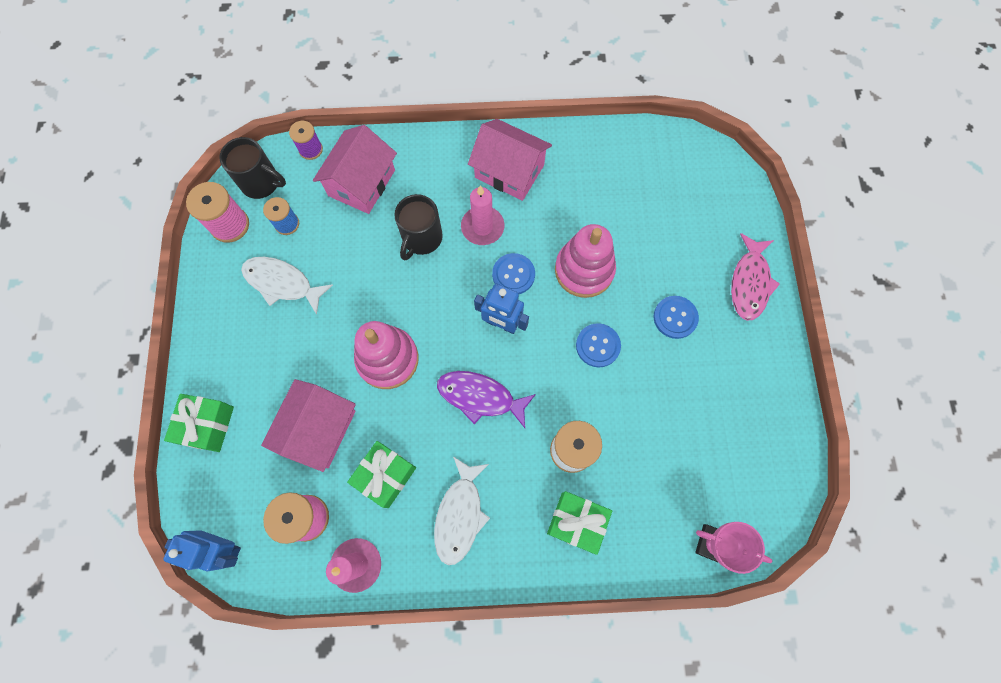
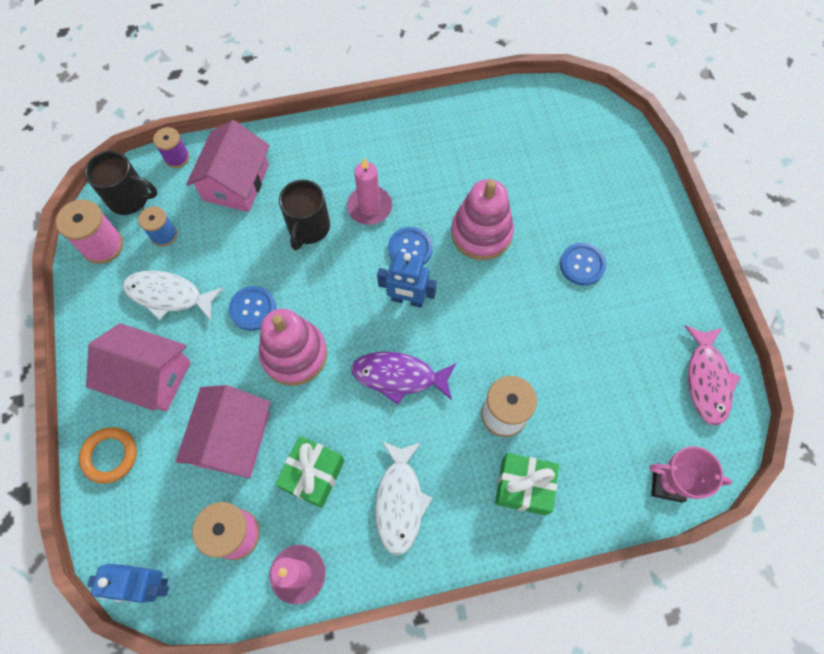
camera: 10 degrees left, 5 degrees down
(207, 425) = (110, 456): green gift -> orange ring
(509, 171) = (387, 148): pink house -> pink house (150, 376)
(597, 346) = (510, 305): blue button -> blue button (253, 309)
(749, 283) = (649, 219): pink fish -> pink fish (707, 380)

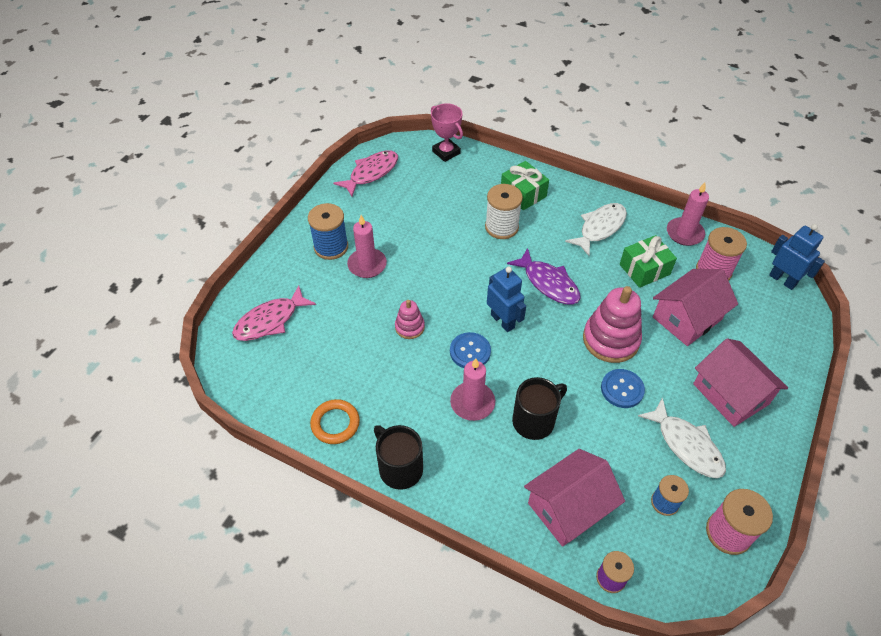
camera: 140 degrees left, 15 degrees down
(110, 456) = (783, 361): orange ring -> orange ring (335, 423)
(130, 198) = (680, 565): black mug -> black mug (400, 468)
(481, 233) = (409, 327): pink stacking toy -> pink stacking toy, size x0.53
(582, 265) = (367, 265): blue button -> pink candle
(596, 155) = (270, 321): none -> pink fish
(634, 258) = (331, 247): none -> blue spool

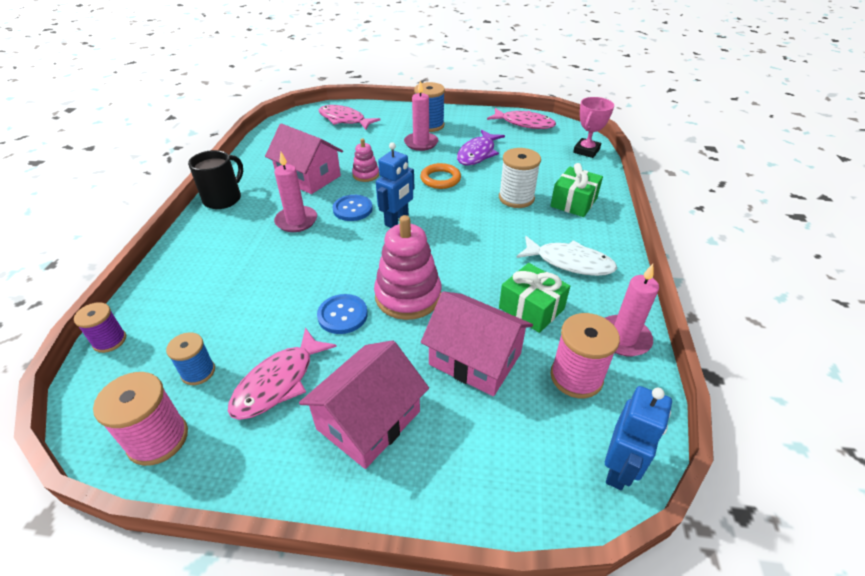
camera: 70 degrees right, 10 degrees down
(335, 423) = (260, 163): orange ring -> orange ring (440, 179)
(534, 420) = (286, 260): black mug -> none
(548, 283) = (462, 239): purple fish -> purple fish (477, 153)
(569, 507) = (190, 299): pink house -> pink house (308, 177)
(686, 445) = (278, 382): white fish -> pink fish

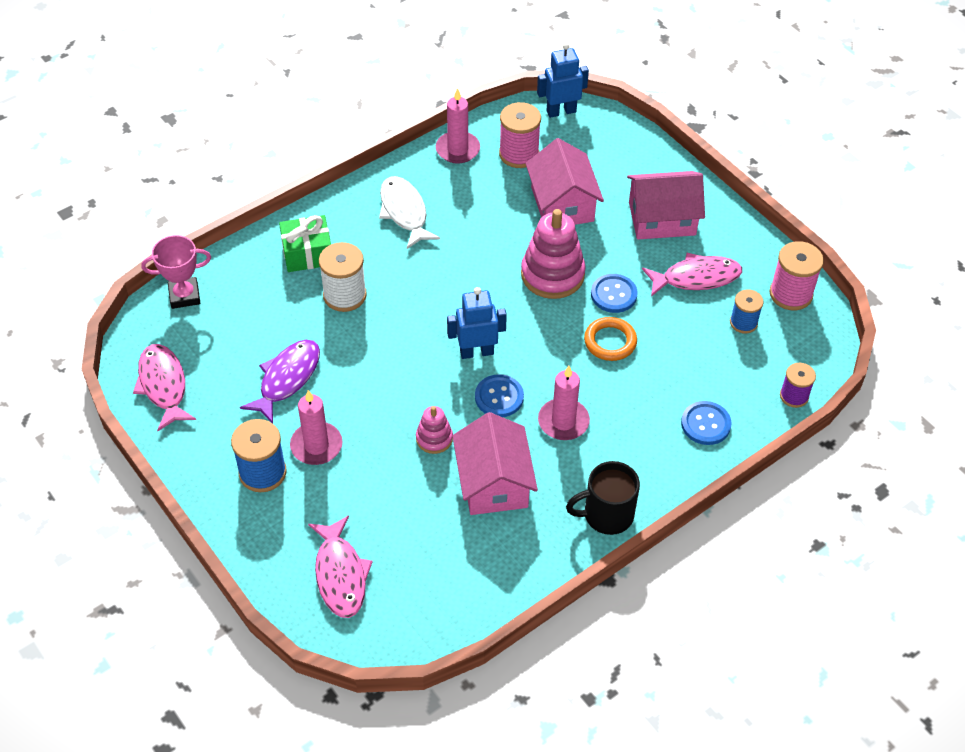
camera: 135 degrees left, 10 degrees up
(185, 276) = (705, 424): none -> blue button
(440, 179) = (373, 372): orange ring -> orange ring (610, 341)
(477, 153) = (287, 379): purple fish -> purple fish turned 45 degrees counterclockwise
(531, 308) = (483, 204): green gift -> none

